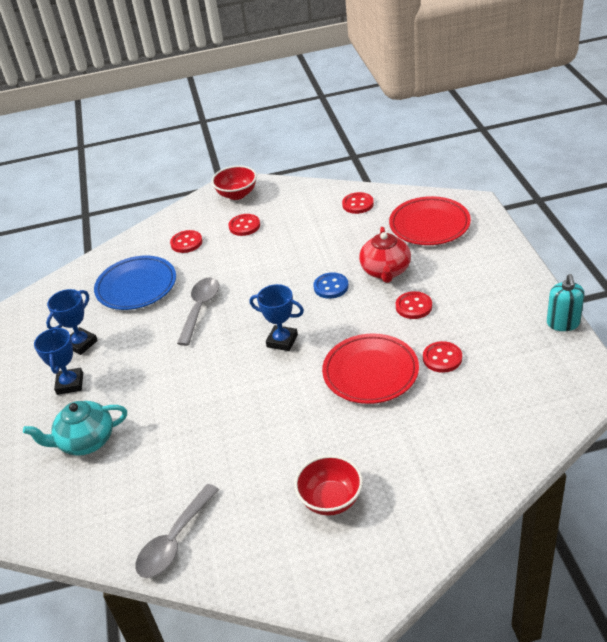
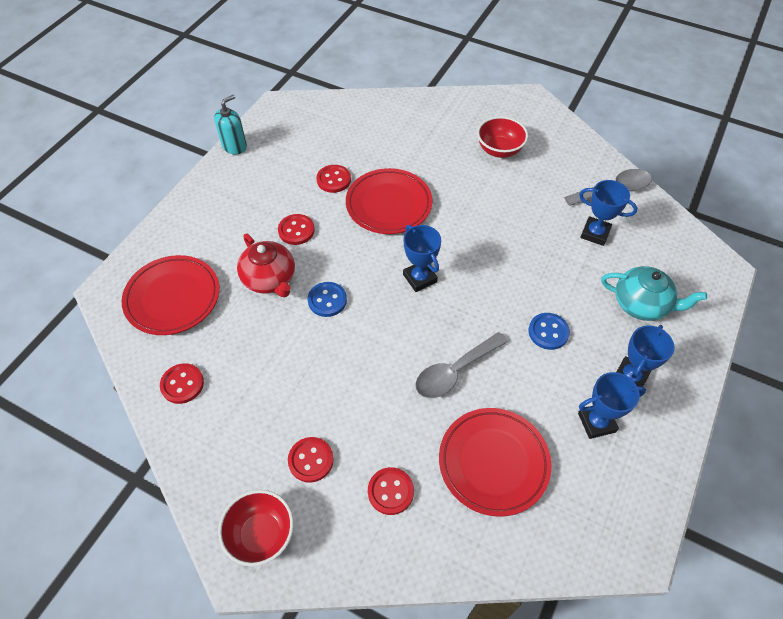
camera: 145 degrees left, 15 degrees up
(136, 286) = (493, 462): blue plate -> red plate
(151, 372) = (548, 332): none -> blue button
(164, 477) = (595, 233): none -> blue trophy
(386, 271) = (270, 279): red teapot -> red teapot turned 105 degrees clockwise

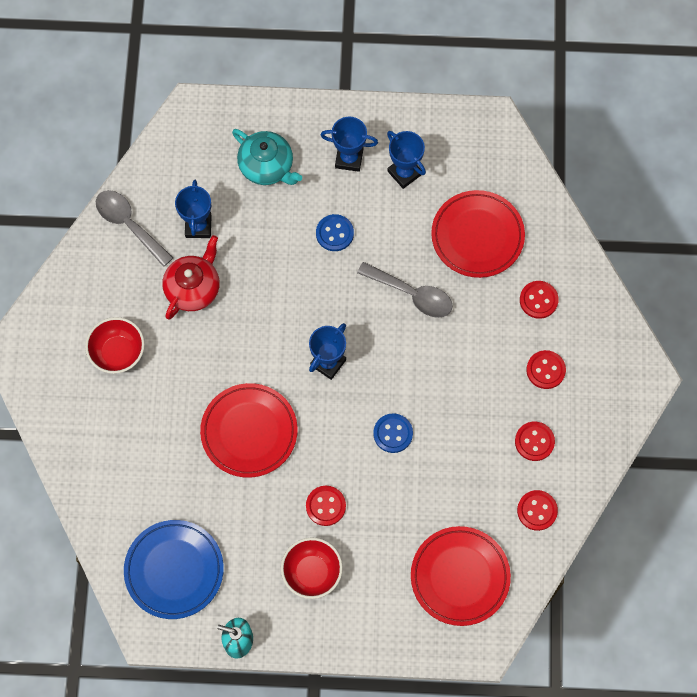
camera: 115 degrees left, 15 degrees up
(261, 535) = (618, 376): red bowl -> red bowl (312, 572)
(270, 279) = (395, 498): red teapot -> red teapot (193, 288)
(310, 129) = (174, 570): none -> blue plate
(333, 180) = (240, 504): red button -> red button (534, 441)
(641, 304) = (267, 167): turquoise teapot -> turquoise teapot turned 135 degrees clockwise

